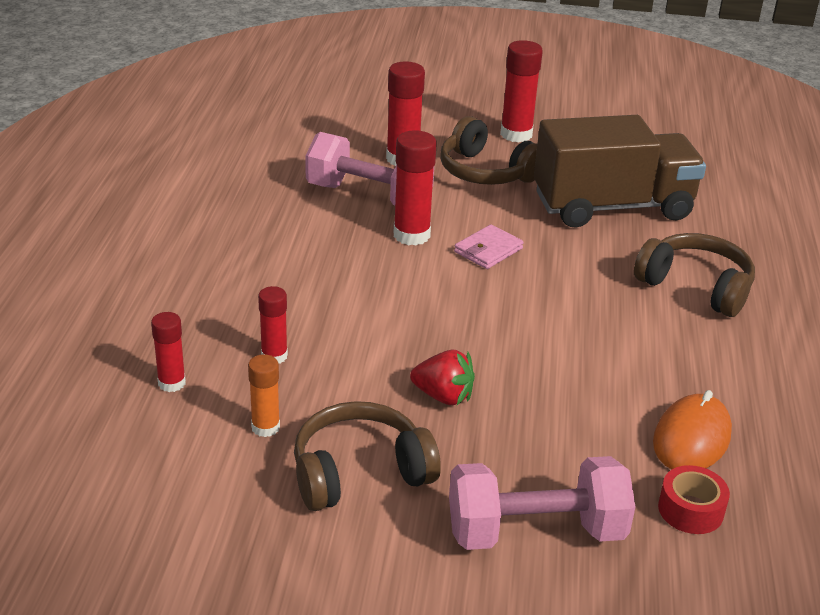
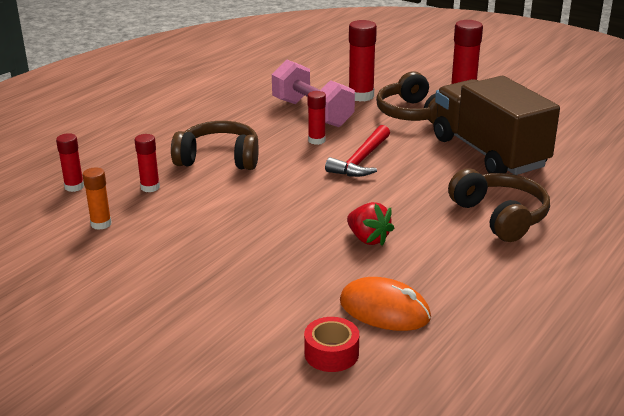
camera: 30 degrees right, 5 degrees down
(360, 472) = (129, 264): brown headphones -> brown headphones (219, 159)
(411, 235) = (316, 140): red glue stick -> red glue stick, size x0.61
(443, 396) = (232, 236): red strawberry -> red strawberry (368, 239)
(488, 250) = (361, 160): pink wallet -> red hammer
(535, 532) = (203, 331): pink dumbbell -> none
(612, 207) = (489, 153): brown truck -> brown truck turned 135 degrees counterclockwise
(691, 438) = (384, 310): orange mouse -> orange mouse turned 60 degrees clockwise

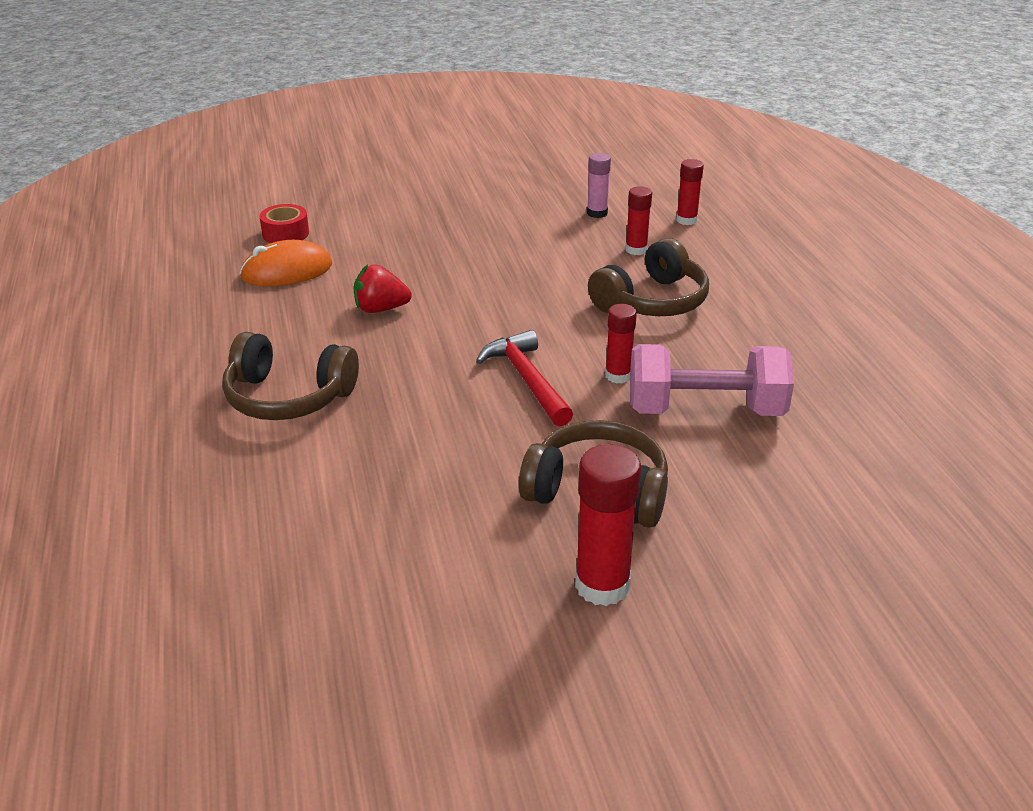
camera: 130 degrees right, 5 degrees up
(101, 224) = (597, 213): orange glue stick -> pink glue stick
(361, 96) = (719, 481): red glue stick -> none
(489, 153) = (407, 482): brown truck -> none

